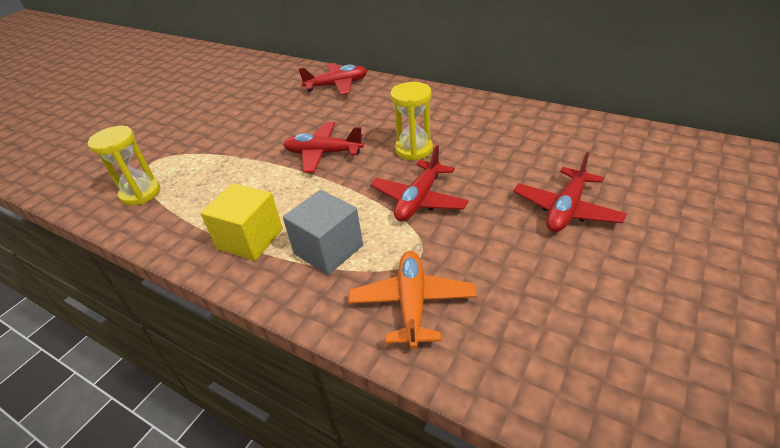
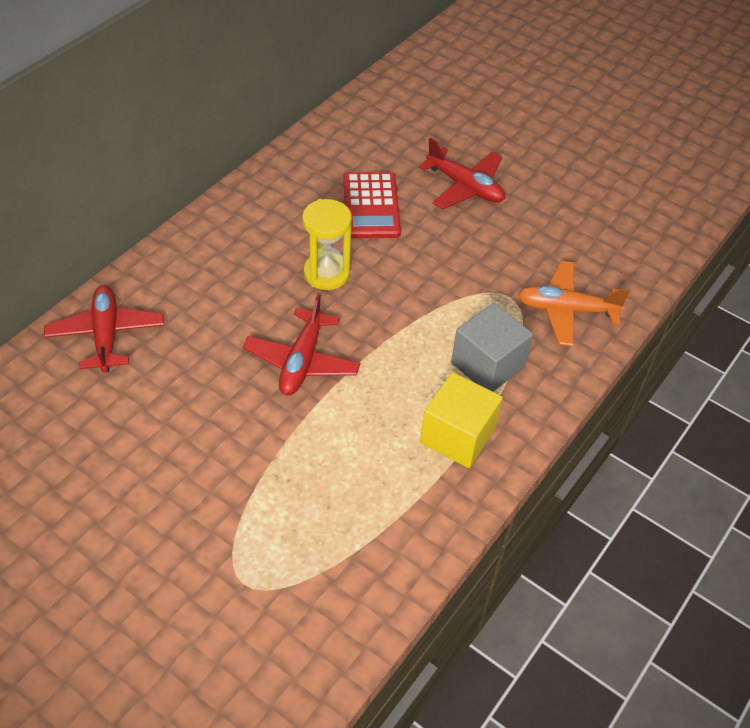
camera: 90 degrees left, 10 degrees up
(140, 193) = (329, 580): yellow hourglass -> none
(419, 200) = (424, 284): red plane -> none
(503, 158) = (371, 206): none -> red calculator

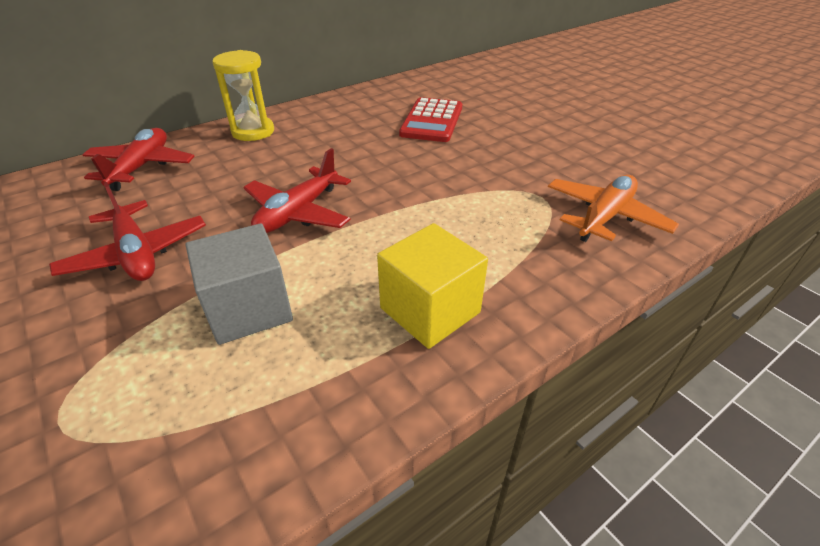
camera: 20 degrees right, 10 degrees down
(326, 273) = (365, 155): yellow hourglass -> yellow hourglass (253, 132)
(465, 187) = (525, 120): red plane -> red plane (136, 254)
(487, 365) = (496, 249): grey cube -> grey cube (249, 308)
(566, 310) = (605, 216): orange plane -> orange plane turned 105 degrees clockwise

